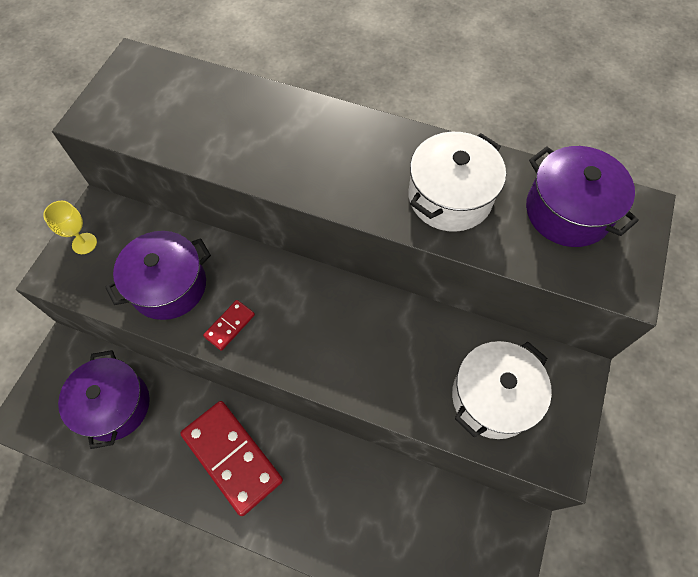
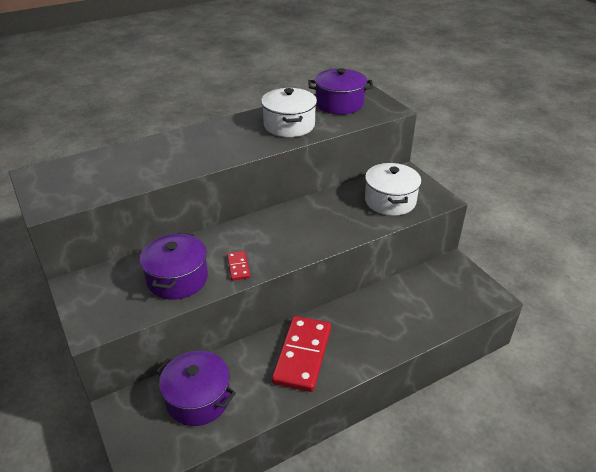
camera: 50 degrees left, 25 degrees down
(84, 243) = (90, 302): yellow goblet -> none
(232, 457) = (302, 355): red domino -> red domino turned 75 degrees counterclockwise

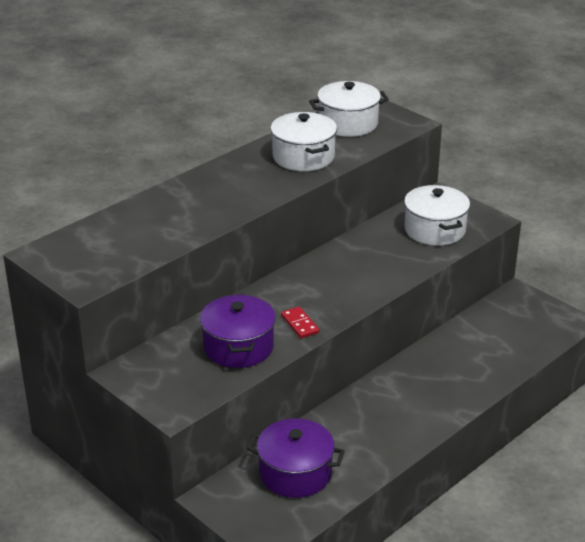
camera: 15 degrees left, 5 degrees down
(302, 355) = (388, 413): red domino -> none
(339, 104) = (348, 124): purple pot -> white pot

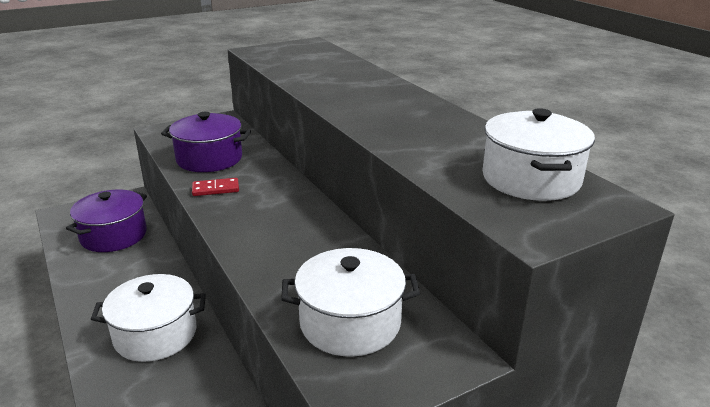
camera: 105 degrees right, 5 degrees down
(303, 157) = (431, 139): white pot -> white pot (155, 334)

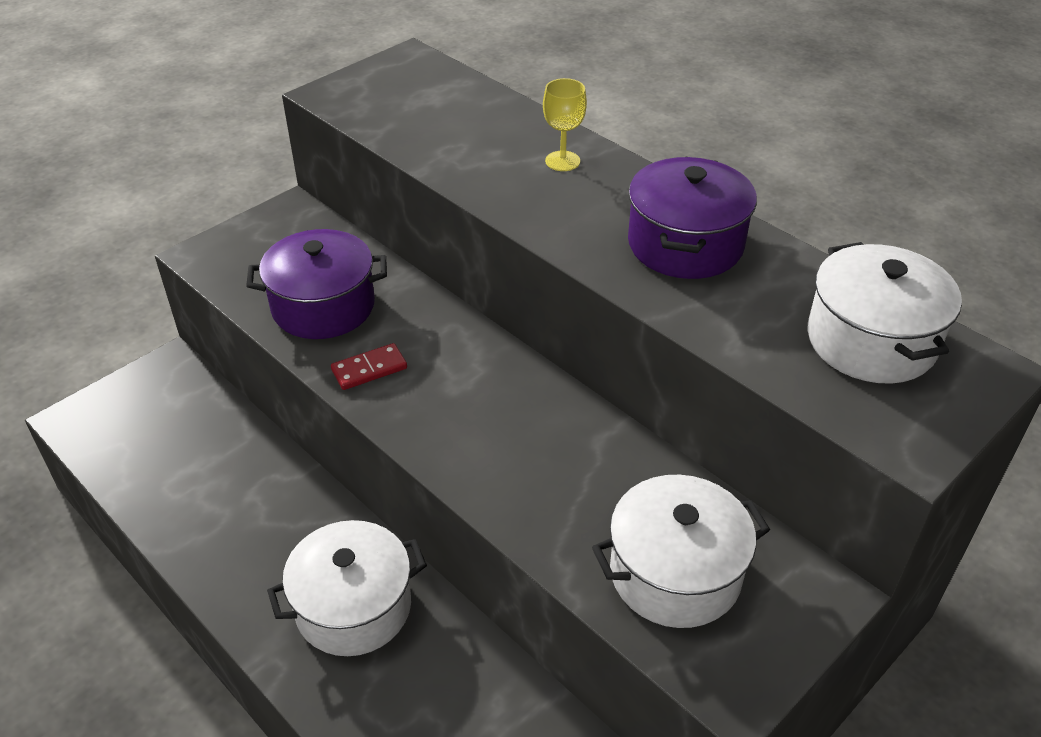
camera: 15 degrees left, 15 degrees up
(114, 235) = (189, 445): purple pot -> purple pot (685, 244)
(370, 84) = (562, 161): none -> yellow goblet

